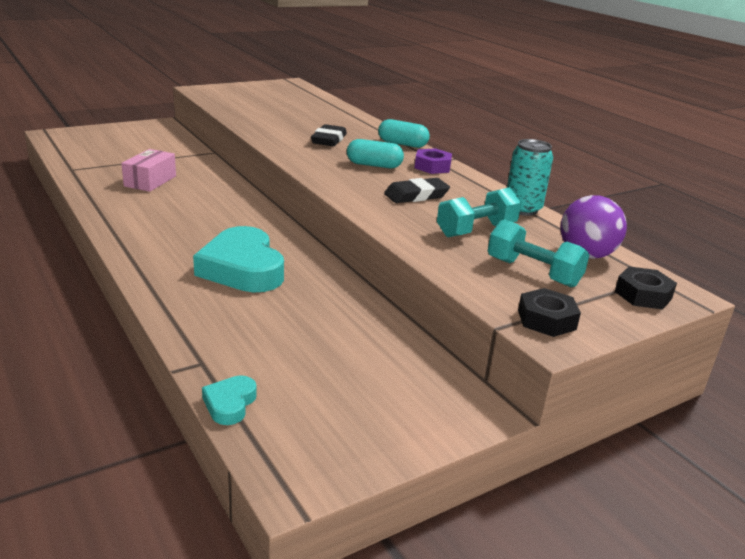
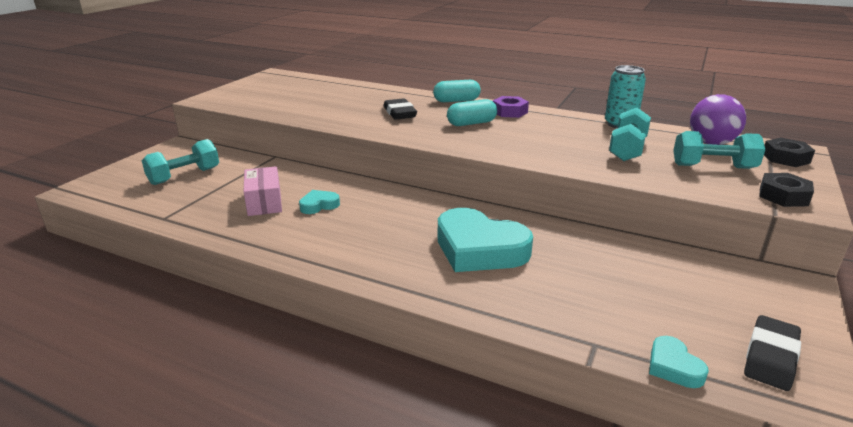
camera: 30 degrees left, 0 degrees up
(129, 146) = (184, 176): none -> turquoise dumbbell
(183, 196) = (319, 205): none -> turquoise heart
(416, 195) = (544, 137): black eraser -> black eraser (770, 357)

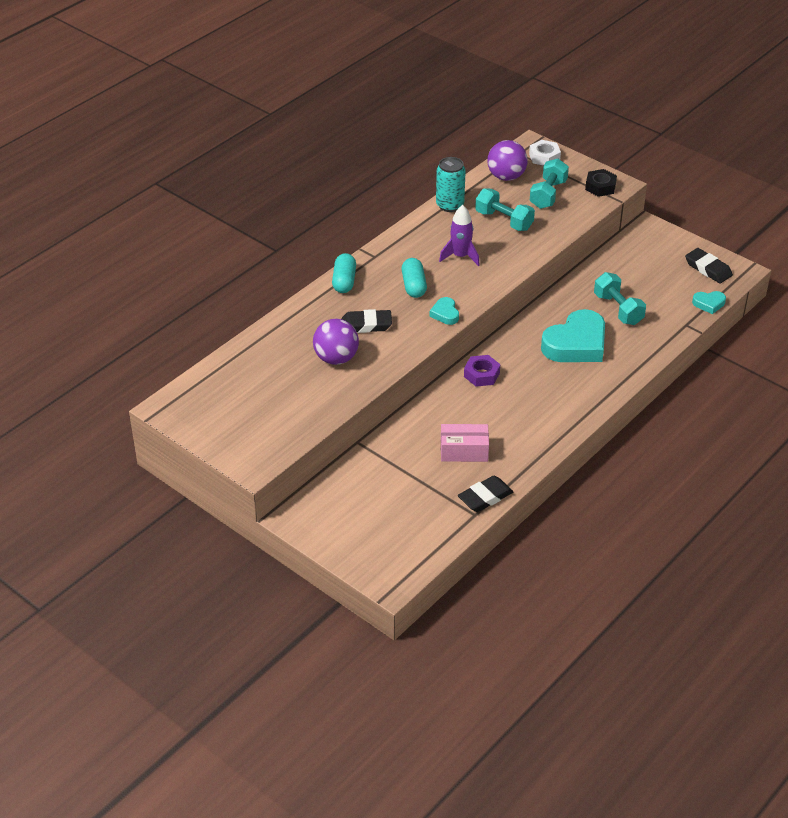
camera: 75 degrees left, 15 degrees up
(184, 176) = (386, 507): turquoise dumbbell -> turquoise dumbbell (618, 309)
(189, 220) = (485, 497): none -> black eraser
(319, 205) = (481, 418): turquoise heart -> turquoise heart (445, 314)
(347, 108) = (336, 358): none -> purple ball
(509, 112) = (392, 256): purple nut -> purple nut (481, 375)
(539, 136) = (460, 256): none -> purple rocket
(785, 158) = (544, 157): black nut -> white nut

